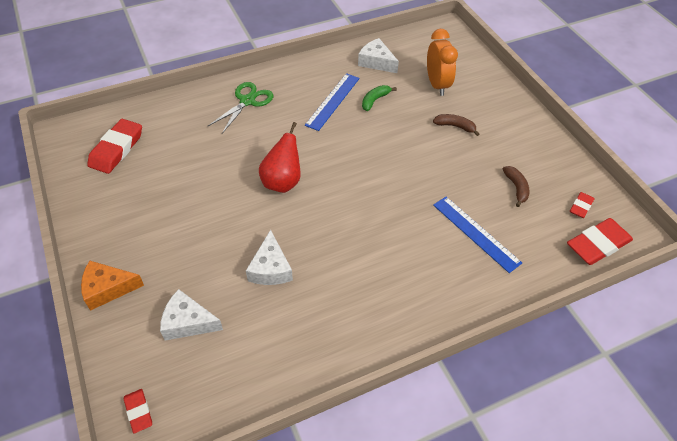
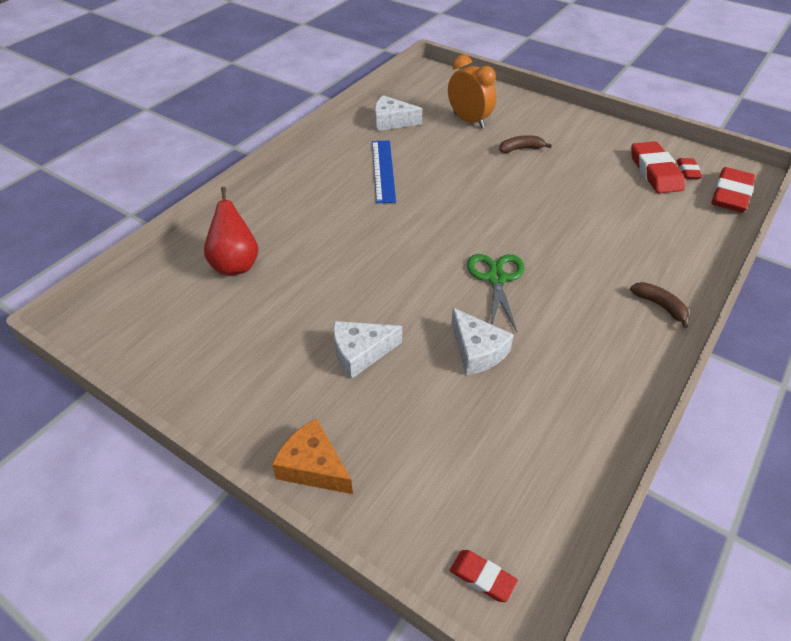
camera: 30 degrees left, 5 degrees down
(108, 289) = (313, 466): orange cheese -> orange cheese turned 75 degrees clockwise
(116, 149) = (177, 313): red eraser -> red eraser (655, 172)
(188, 322) = (443, 450): white cheese -> white cheese (360, 353)
(247, 101) = (291, 204): green scissors -> green scissors (496, 278)
(282, 182) = (406, 264): red pear -> red pear (235, 264)
(375, 100) = (424, 155): green banana -> none
(476, 233) = (630, 229): blue ruler -> none
(516, 188) = (623, 178): brown banana -> brown banana (660, 306)

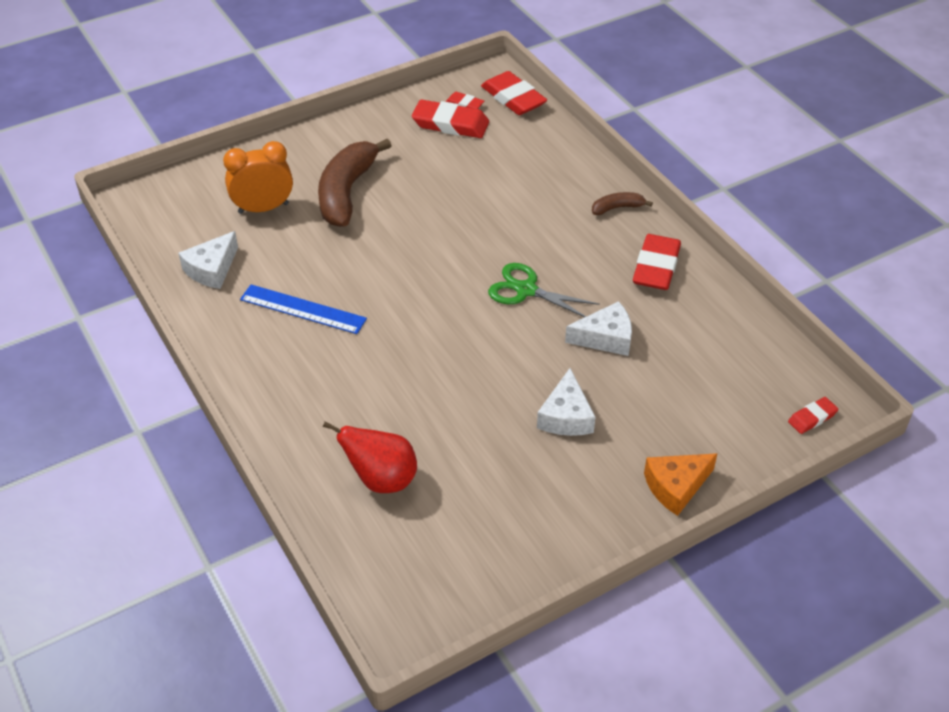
camera: 65 degrees left, 0 degrees up
(521, 149) = (346, 192): brown banana -> brown banana, size x2.16
(605, 360) = (656, 267): none -> red eraser

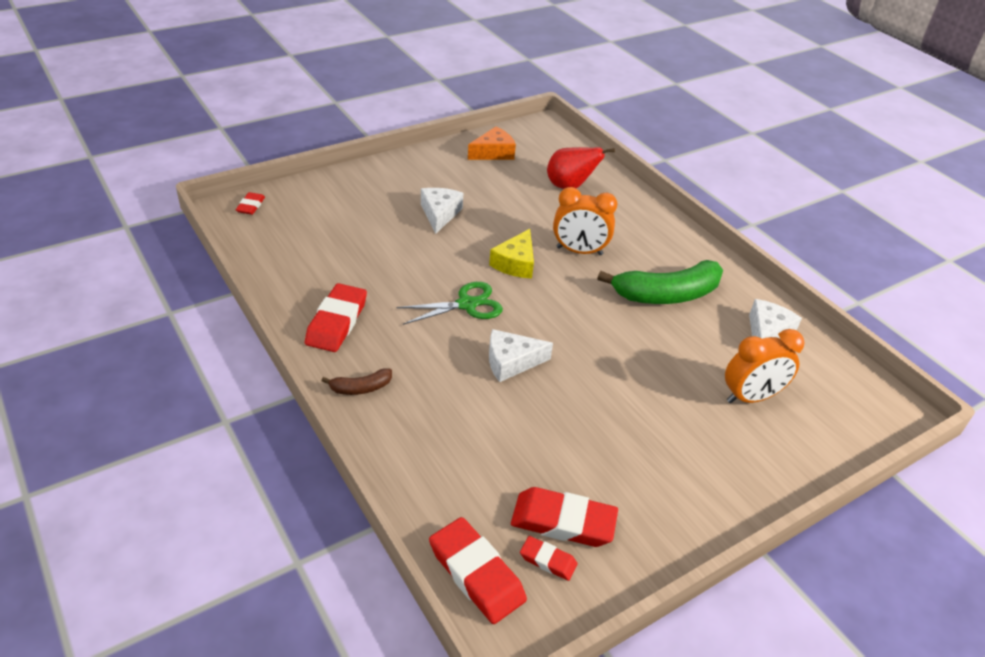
camera: 175 degrees right, 5 degrees down
(303, 309) = (666, 295): blue ruler -> green banana
(346, 192) = (668, 415): brown banana -> none
(390, 364) = (579, 251): none -> orange clock
(470, 343) = (515, 263): none -> yellow cheese
(526, 290) = (466, 304): green scissors -> green scissors turned 45 degrees counterclockwise
(605, 338) = (399, 263): white cheese -> white cheese (511, 362)
(676, 487) = (368, 175): orange cheese -> orange cheese (493, 153)
(812, 418) = (251, 206): red eraser -> red eraser turned 45 degrees counterclockwise

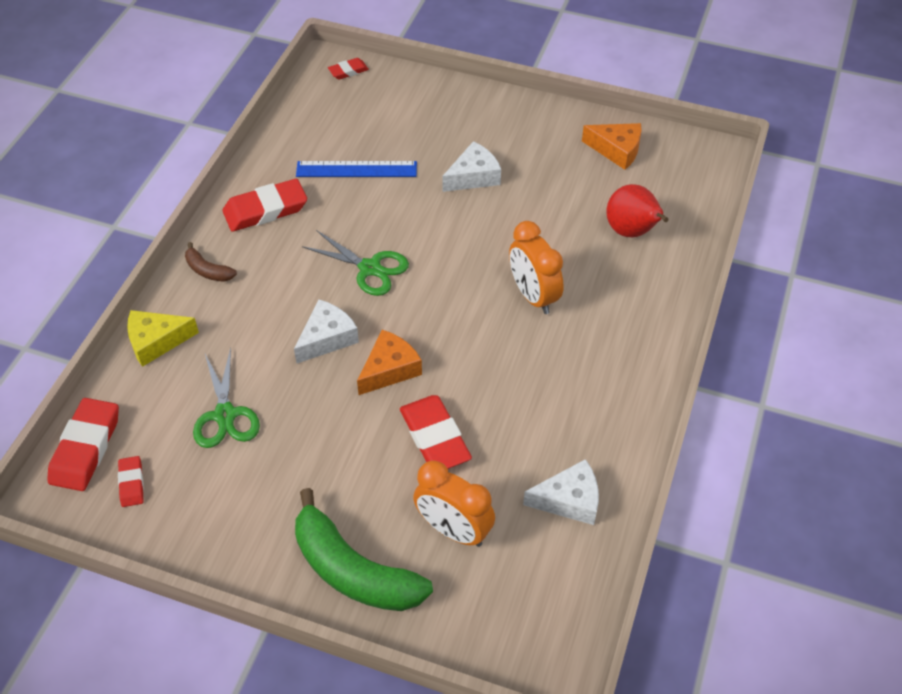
camera: 55 degrees right, 10 degrees up
(358, 257) = (356, 169): none -> blue ruler
(511, 362) = (327, 338): white cheese -> white cheese turned 90 degrees clockwise
(515, 263) = (462, 265): yellow cheese -> yellow cheese (156, 342)
(530, 460) = (225, 415): none -> green scissors
(563, 521) = (178, 471): red eraser -> red eraser (435, 437)
(575, 348) = (389, 369): none -> orange cheese
(666, 295) = (540, 393): green banana -> green banana (353, 571)

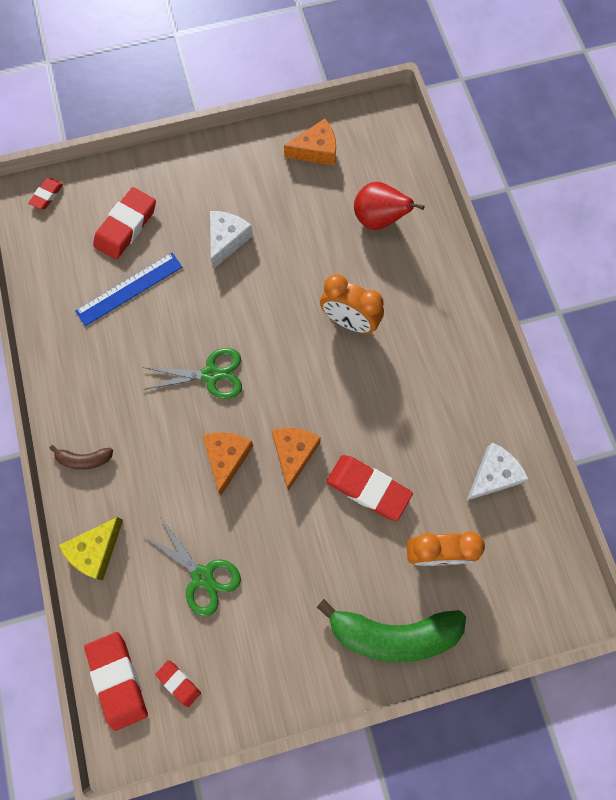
camera: 35 degrees left, 20 degrees up
(265, 210) = (85, 373): red eraser -> red eraser (126, 226)
(327, 338) = (227, 458): white cheese -> orange cheese

